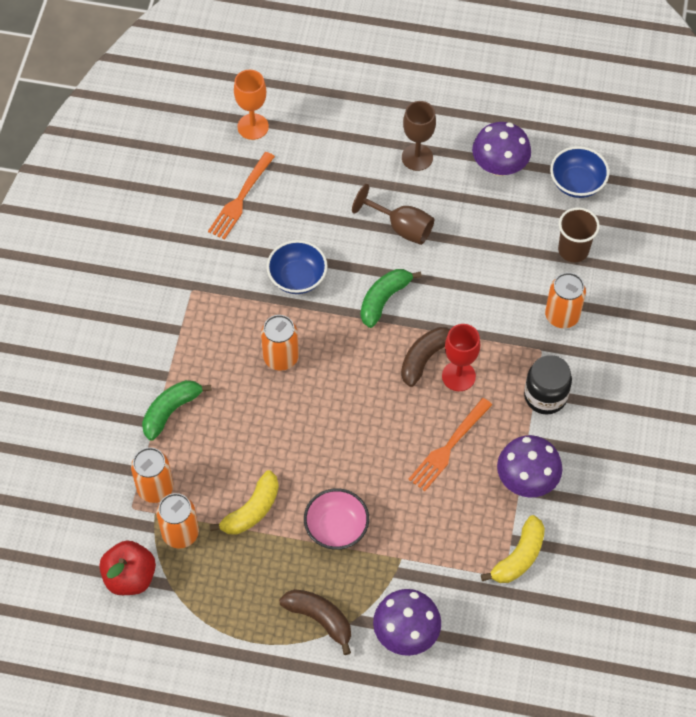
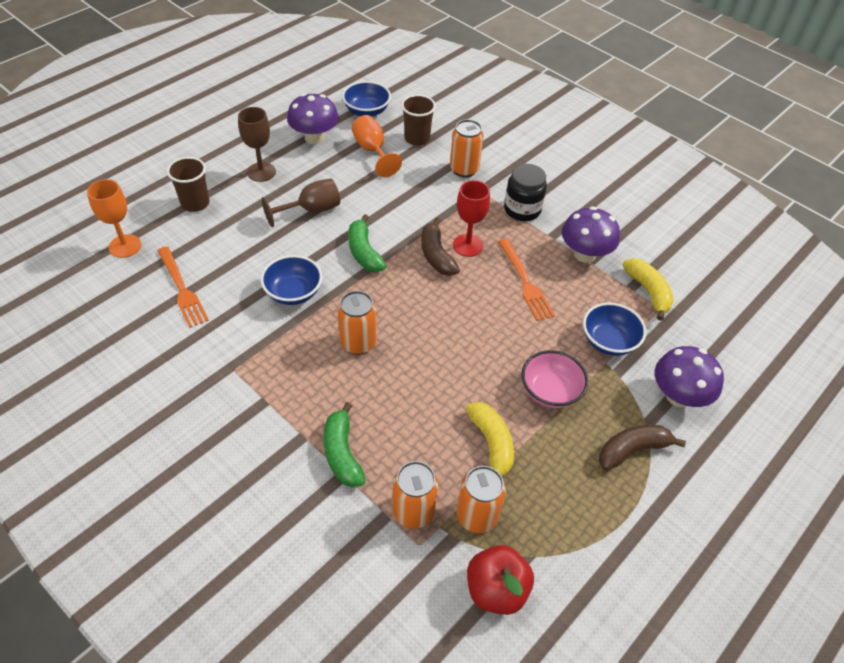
camera: 60 degrees left, 10 degrees down
(338, 137) = (195, 203): none -> brown cup
(428, 549) = (608, 341): none -> blue bowl
(521, 225) = (372, 151): none -> orange goblet

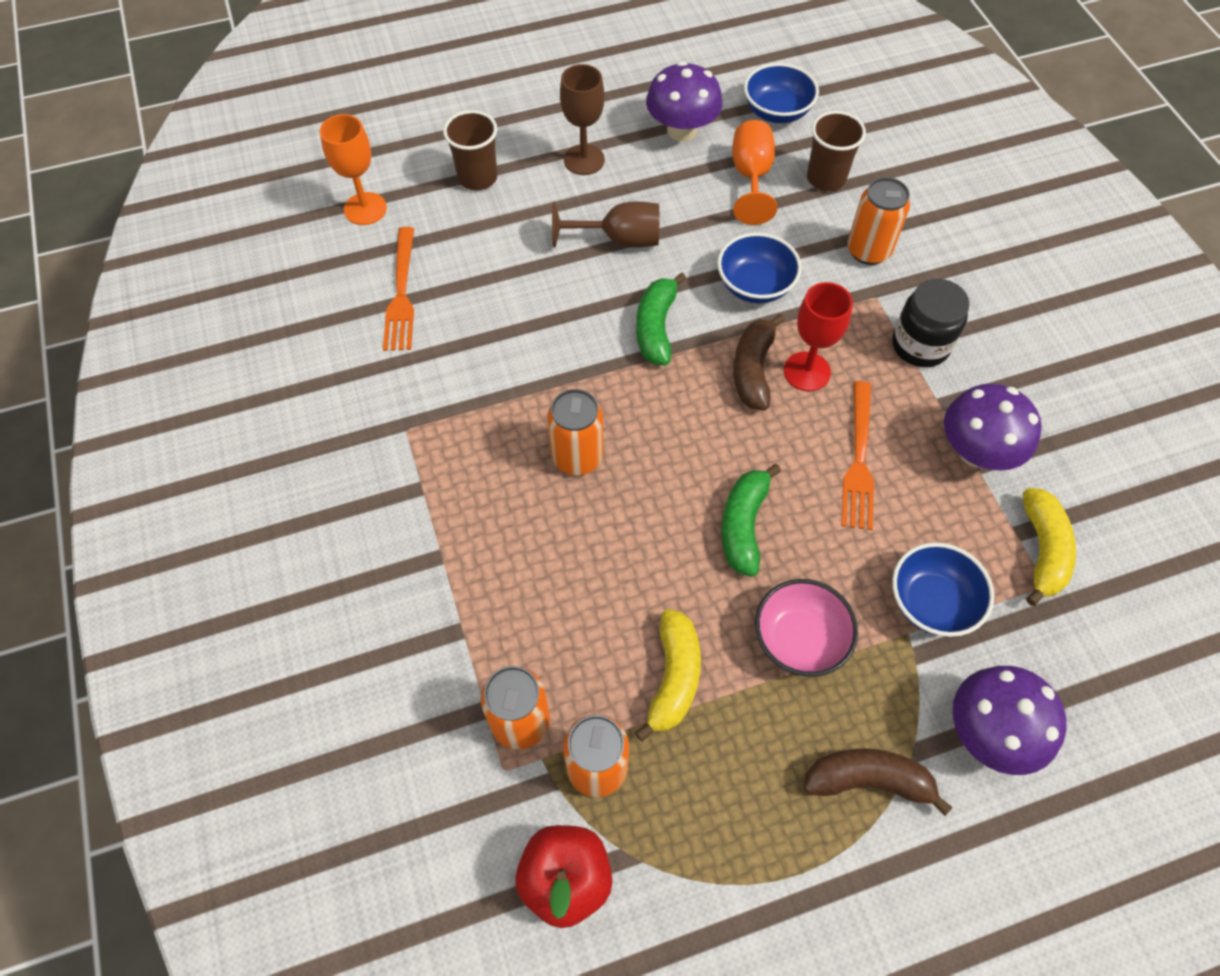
camera: 30 degrees right, 10 degrees up
(293, 293) = (533, 352): blue bowl -> blue bowl (755, 285)
(342, 453) = (476, 600): green banana -> green banana (743, 525)

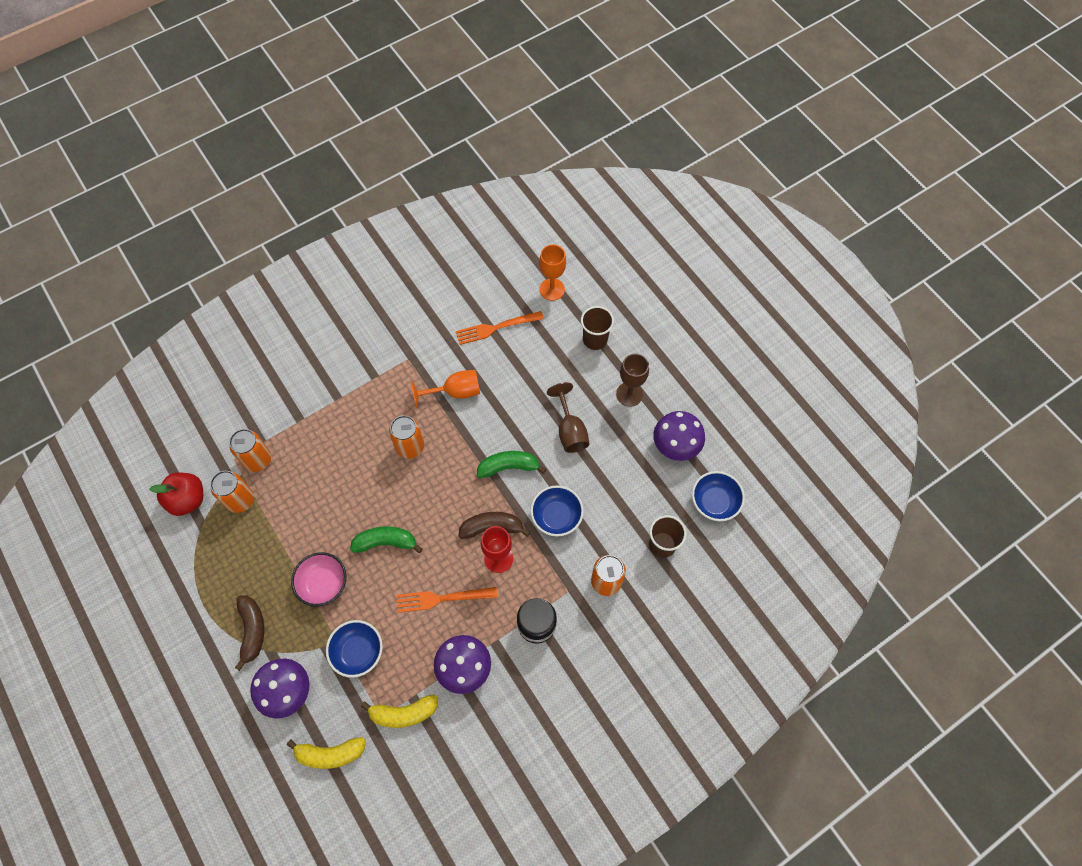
camera: 75 degrees right, 5 degrees up
(673, 678) = (291, 525): yellow banana -> yellow banana (330, 754)
(751, 178) = (647, 497): orange goblet -> orange goblet (455, 392)

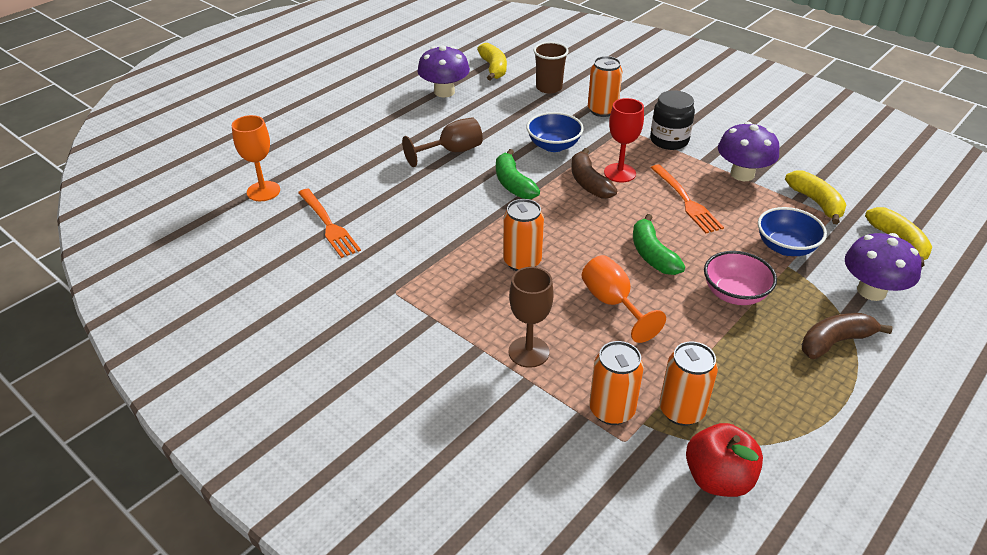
camera: 105 degrees left, 25 degrees down
(455, 392) = (432, 241): orange goblet -> orange goblet (613, 304)
(595, 339) = (331, 152): brown cup -> none
(629, 394) = (395, 122): brown goblet -> brown goblet (528, 352)
(714, 502) = (493, 68): blue bowl -> yellow banana

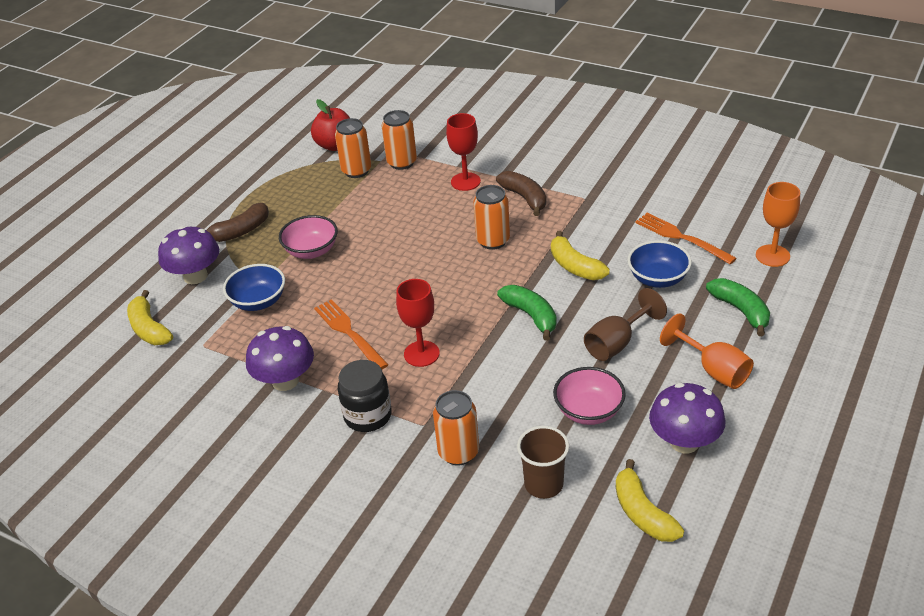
camera: 170 degrees right, 0 degrees up
(499, 116) = (588, 411): none -> pink bowl
(528, 352) = (465, 182): brown goblet -> red goblet
(553, 146) = (504, 377): blue bowl -> blue bowl (658, 278)
(589, 183) = (452, 334): brown banana -> brown banana (525, 198)
(613, 304) = (410, 224): orange goblet -> orange goblet (713, 370)
(652, 255) = (381, 270): green banana -> green banana (740, 310)
(816, 202) = (213, 359): yellow banana -> yellow banana (575, 266)

